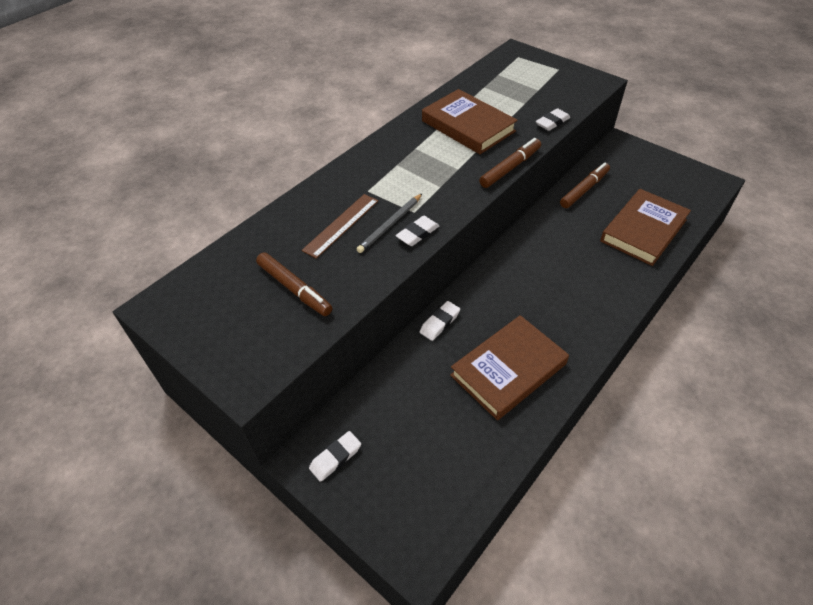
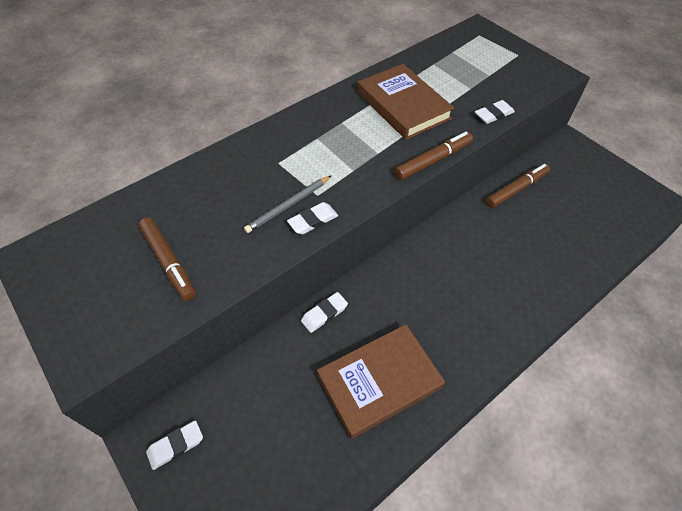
camera: 10 degrees right, 5 degrees up
(341, 225) = (239, 197): brown ruler -> none
(643, 230) = (568, 247): brown book -> none

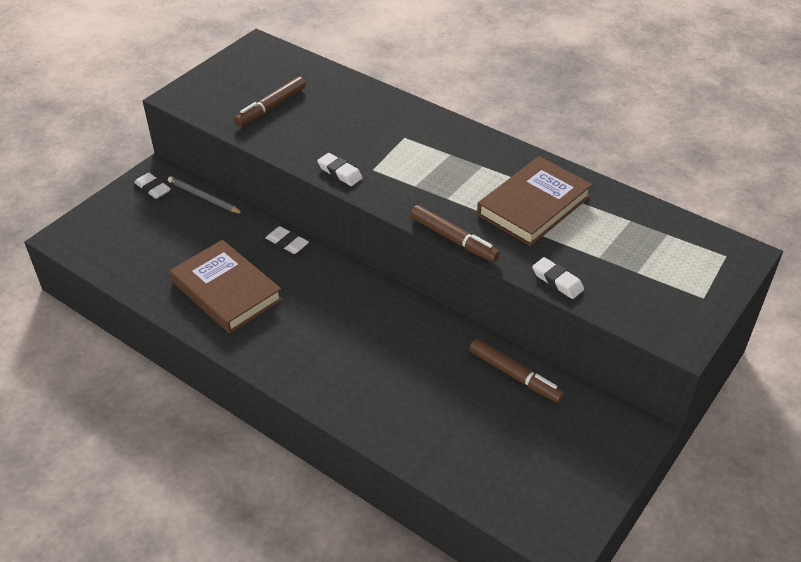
camera: 75 degrees right, 10 degrees down
(288, 205) = (352, 154): grey pencil -> grey pencil (204, 197)

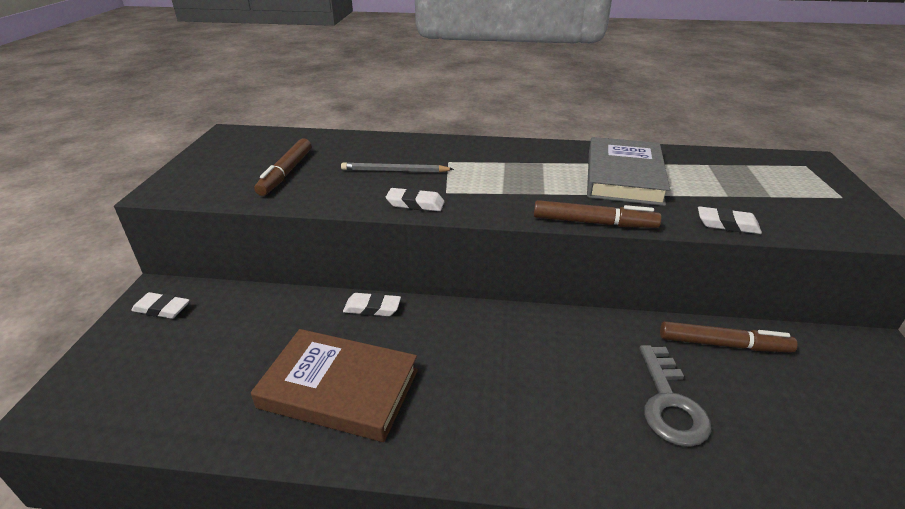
camera: 30 degrees left, 10 degrees down
(204, 197) = (237, 297): grey pencil -> grey pencil (394, 171)
(426, 392) = (669, 403): none -> grey key
(534, 206) = (624, 176): brown book -> grey book

